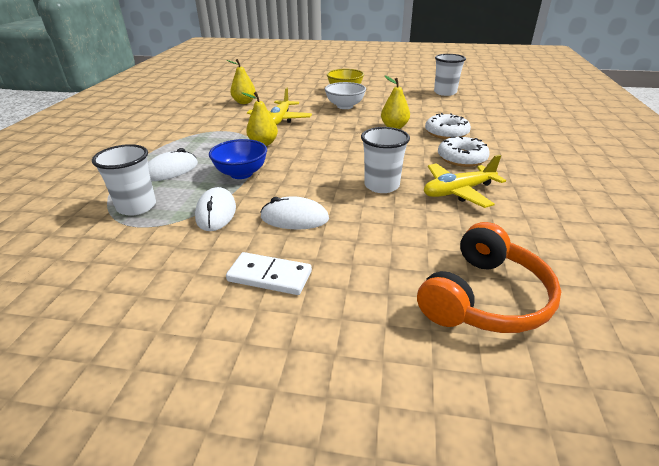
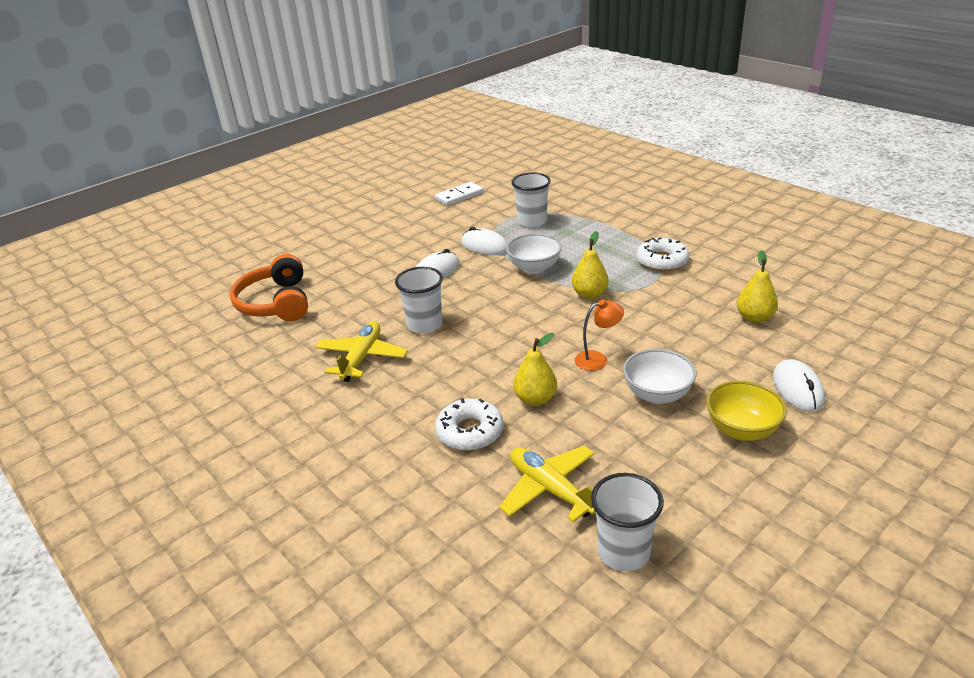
camera: 130 degrees right, 0 degrees up
(171, 170) = (580, 240): white mouse -> white mouse (797, 388)
(241, 173) = (534, 268): blue bowl -> white bowl
(269, 276) = (393, 248): white domino -> white domino (459, 196)
(280, 120) = (653, 324): yellow plane -> yellow plane (550, 489)
(335, 123) = (597, 359): none -> orange lamp
(462, 158) = (403, 400): white donut -> white donut (662, 261)

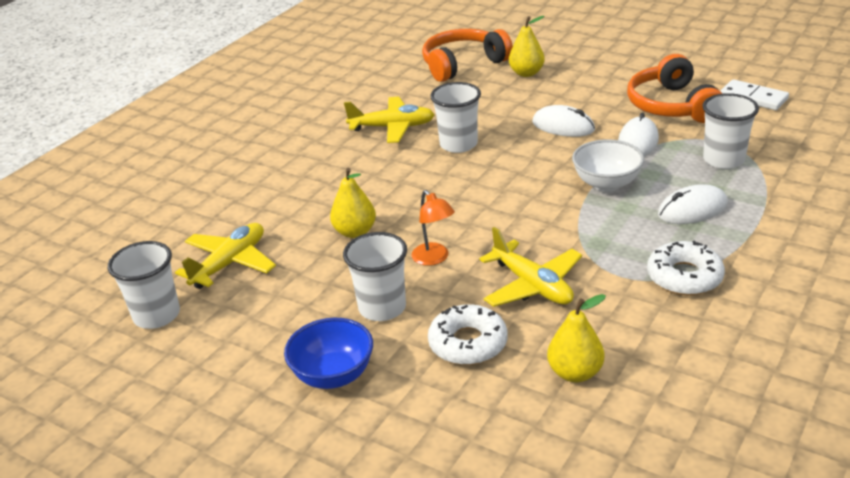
camera: 75 degrees right, 0 degrees up
(444, 224) = (672, 106): none -> orange headphones
(470, 432) = (299, 206): white donut -> white donut (468, 343)
(589, 294) = (566, 232): yellow pear -> yellow pear (526, 73)
(651, 319) = (532, 285): none -> yellow plane
(657, 394) = (382, 308): white bowl -> white cup
(741, 430) = (333, 375): yellow bowl -> blue bowl
(797, 388) = (423, 419): white mouse -> white mouse (692, 209)

